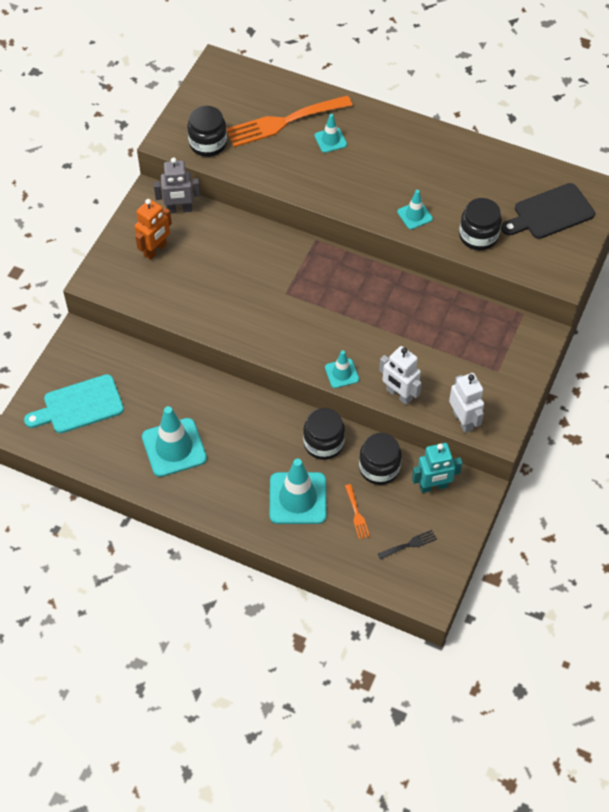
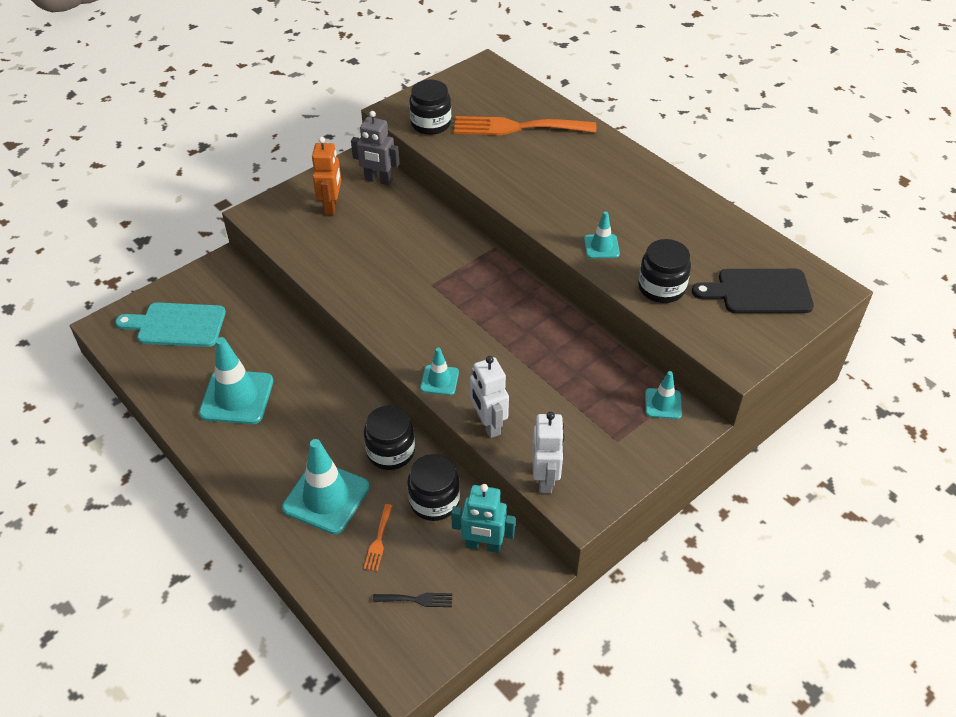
camera: 25 degrees right, 10 degrees down
(155, 250) = (331, 206): orange robot -> orange robot turned 60 degrees counterclockwise
(330, 140) = (554, 155): turquoise traffic cone -> turquoise traffic cone (663, 404)

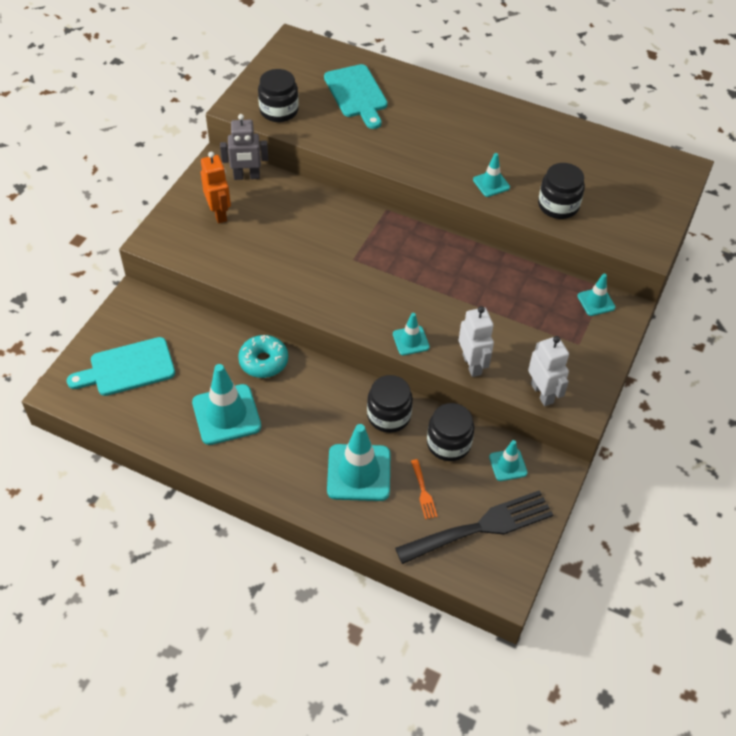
camera: 25 degrees left, 5 degrees up
(302, 359) = (263, 361): none -> turquoise donut
(417, 599) = (482, 527): black fork -> black fork, size x2.38
(483, 545) = (508, 465): turquoise robot -> turquoise traffic cone
(488, 424) = (472, 364): white robot -> white robot turned 150 degrees counterclockwise
(517, 127) = (357, 94): orange fork -> turquoise cutting board
(759, 292) = (633, 186): black cutting board -> none

